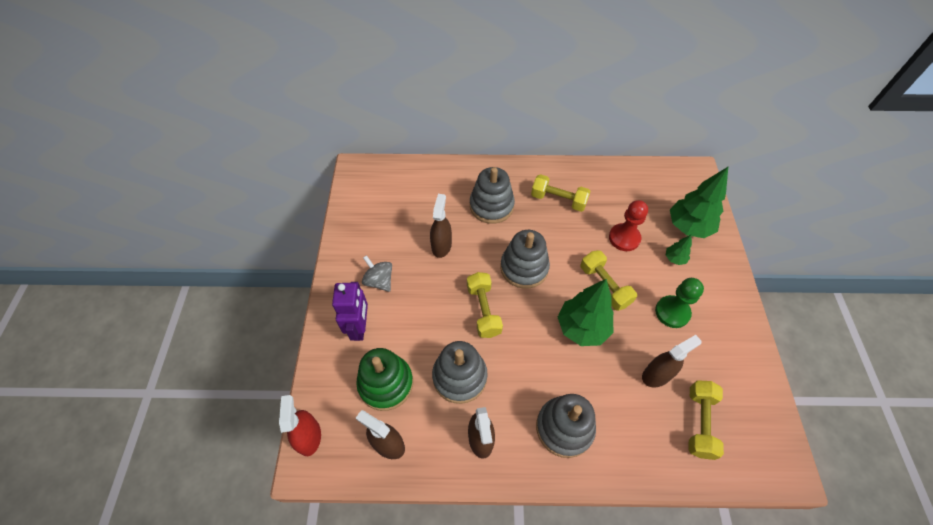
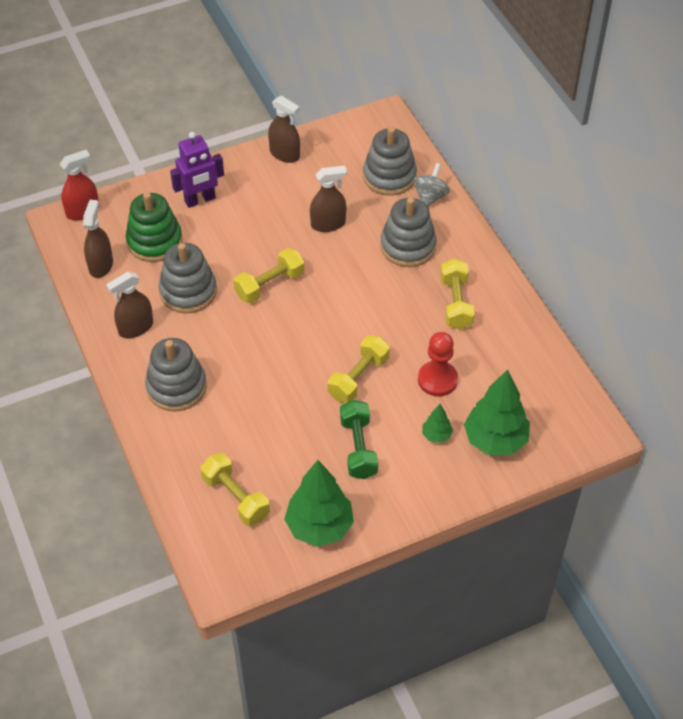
camera: 65 degrees right, 5 degrees down
(379, 281) = (257, 193): grey spinning top -> grey spinning top (430, 197)
(524, 268) = (341, 301): grey stacking toy -> grey stacking toy (389, 176)
(582, 328) = (293, 372): green tree -> green tree (319, 526)
(656, 375) = (272, 449): brown spray bottle -> brown spray bottle (284, 154)
(672, 312) = (358, 448): green pawn -> green dumbbell
(699, 422) = (236, 497): yellow dumbbell -> yellow dumbbell turned 60 degrees clockwise

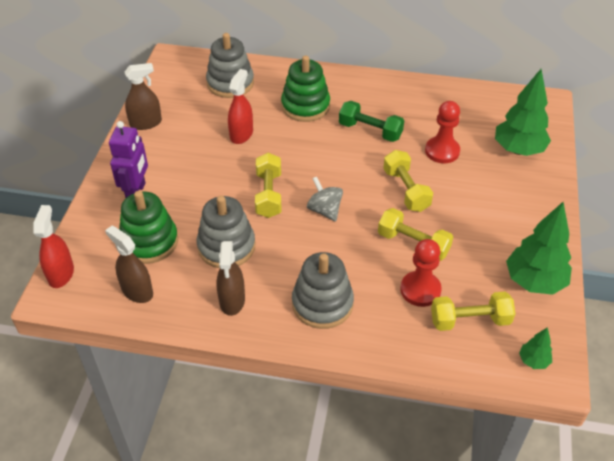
camera: 55 degrees left, 5 degrees down
(243, 446) = (420, 290): none -> red pawn
(328, 224) = (241, 134): brown spray bottle -> red spray bottle
(358, 448) = (473, 222): green dumbbell -> green dumbbell (370, 131)
(408, 246) = (305, 106): grey stacking toy -> green stacking toy
(430, 197) = (271, 74): grey spinning top -> grey spinning top (324, 210)
(436, 435) = (492, 176): green tree -> green tree (533, 361)
(455, 303) = (380, 109): yellow dumbbell -> yellow dumbbell (413, 244)

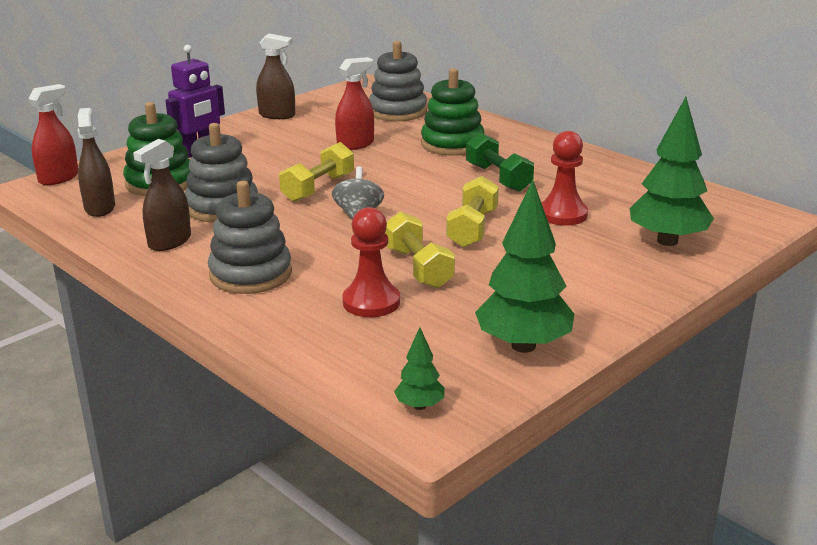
camera: 35 degrees right, 20 degrees down
(470, 320) = (392, 345): yellow dumbbell -> none

